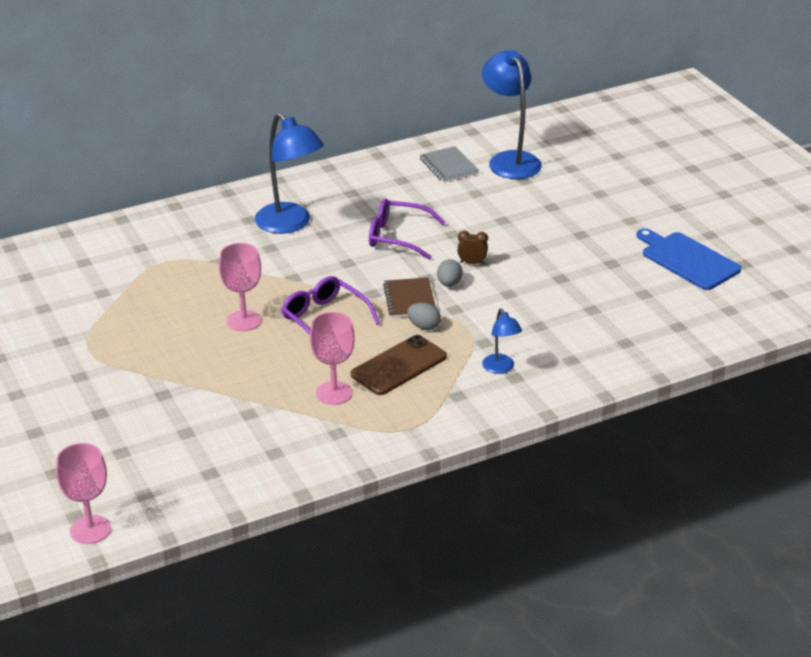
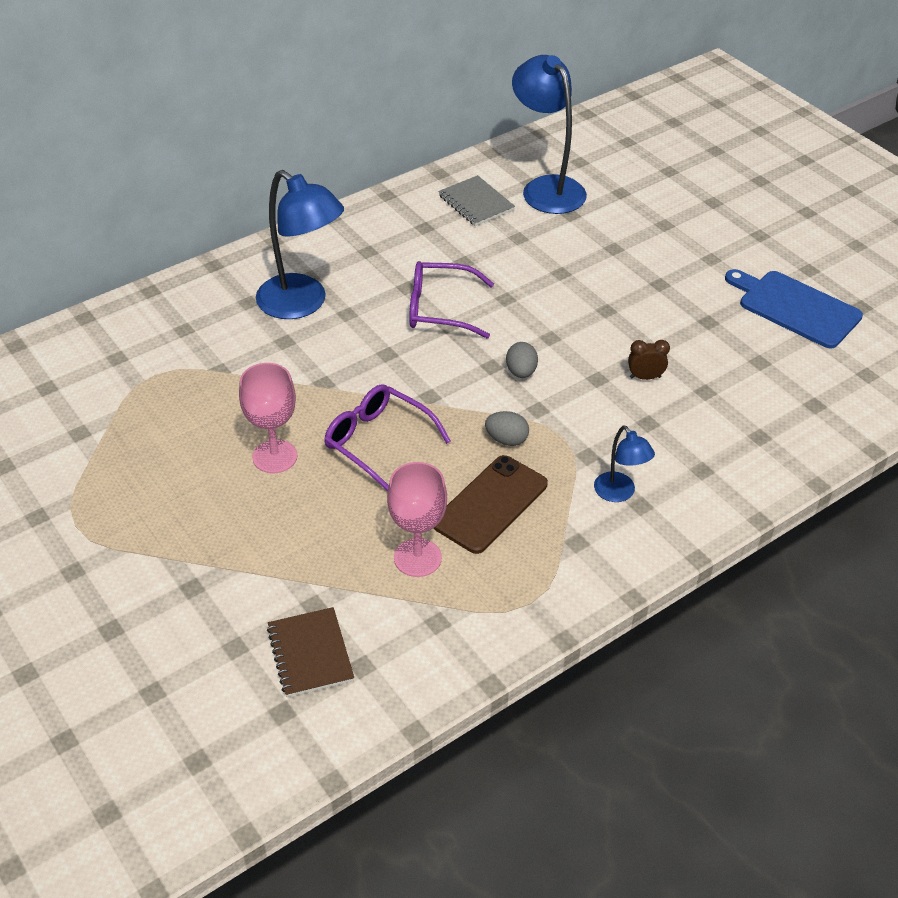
camera: 10 degrees left, 10 degrees up
(90, 530) = (133, 836): pink goblet -> none
(410, 300) = (478, 401): brown notebook -> brown notebook (310, 654)
(472, 263) = (541, 338): brown clock -> brown clock (645, 377)

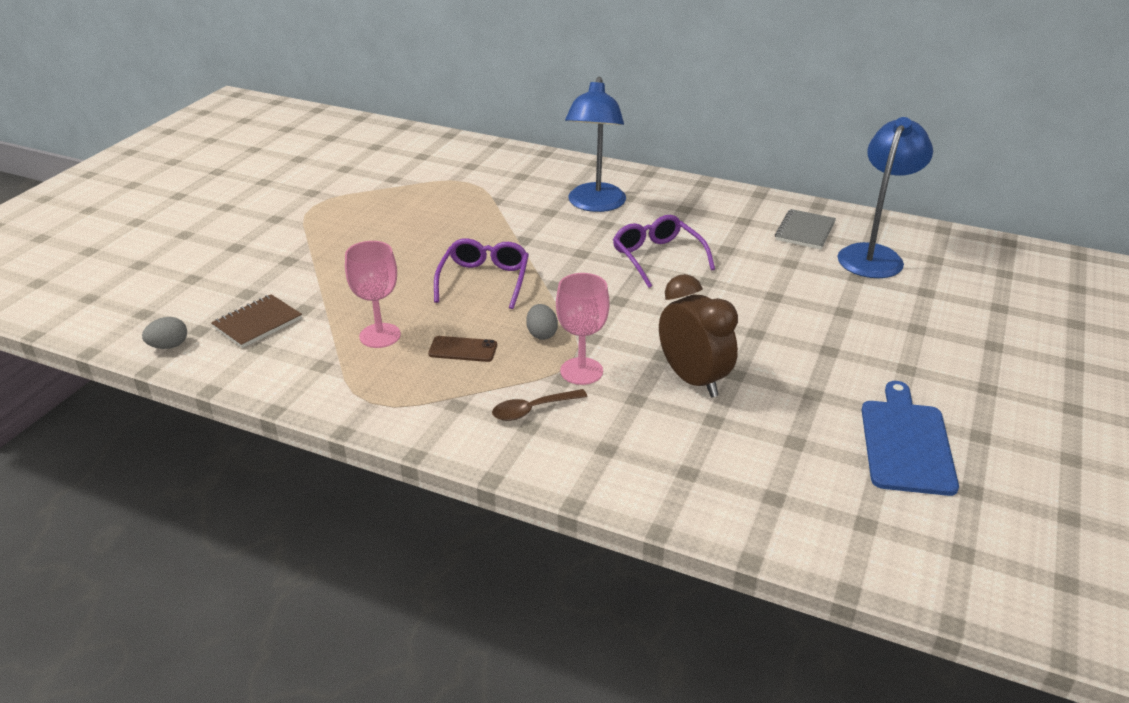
camera: 60 degrees right, 10 degrees down
(275, 457) = (432, 247): pink goblet -> pink goblet (581, 371)
(490, 504) = (463, 349): brown phone -> brown phone, size x0.59
(521, 372) = (627, 316): grey egg -> grey egg (169, 346)
(619, 493) = (532, 410): blue lamp -> brown spoon
(645, 377) = (693, 380): brown clock -> brown clock, size x2.20

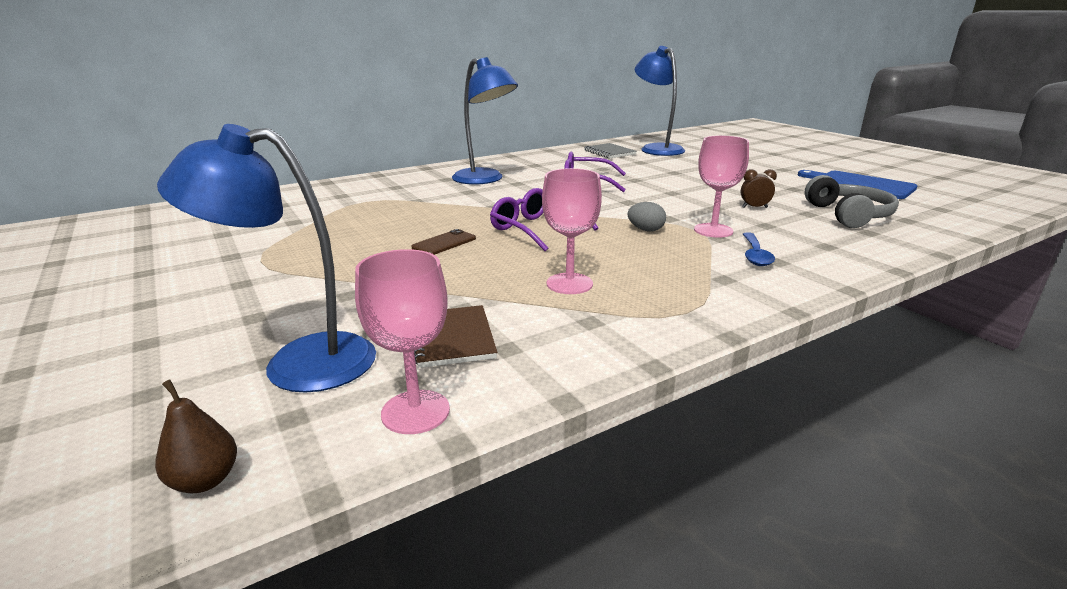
camera: 55 degrees left, 10 degrees down
(84, 318) = (205, 480): none -> brown pear
(169, 346) = (415, 412): grey egg -> pink goblet
(194, 288) = (298, 363): none -> blue lamp
(463, 349) = (636, 258): brown phone -> brown phone (444, 243)
(532, 410) = (755, 255): brown spoon -> blue spoon
(693, 380) = (754, 207): brown clock -> brown clock, size x0.46
(741, 450) = (848, 215): none -> grey headphones

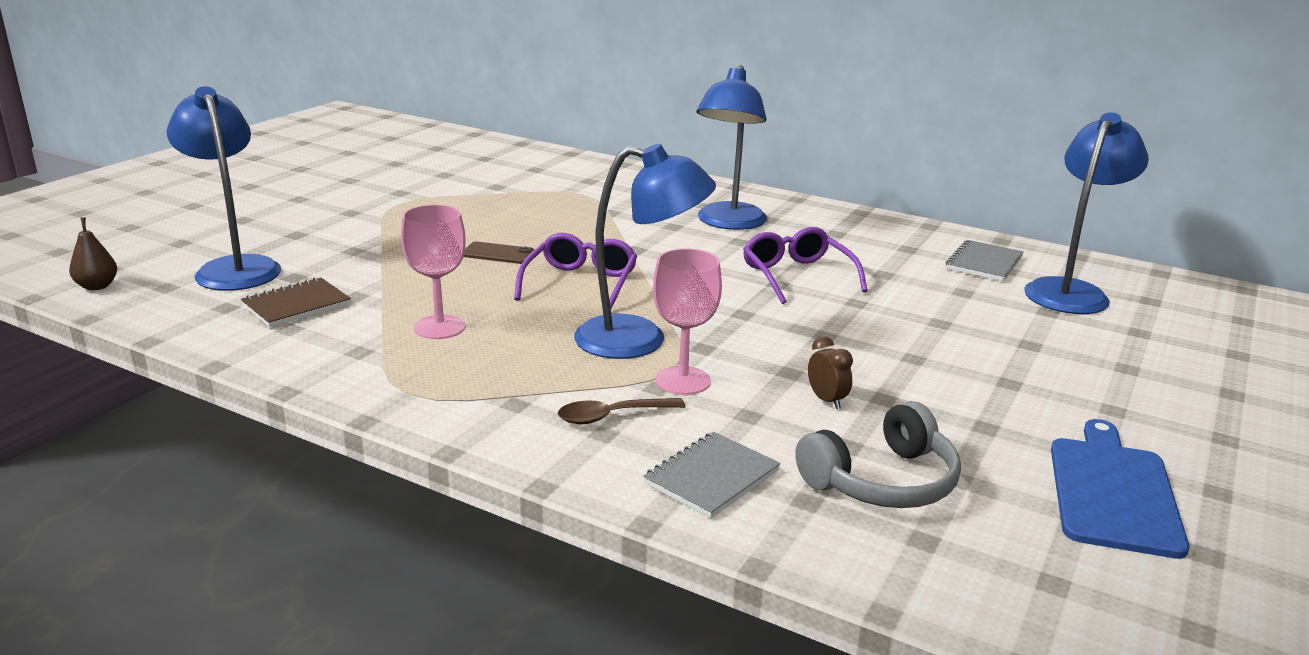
camera: 60 degrees right, 0 degrees up
(415, 412) = (183, 319): pink goblet -> none
(645, 230) = (640, 340): grey egg -> blue lamp
(755, 255) = (612, 416): blue spoon -> brown spoon
(841, 246) = (712, 477): none -> grey notebook

